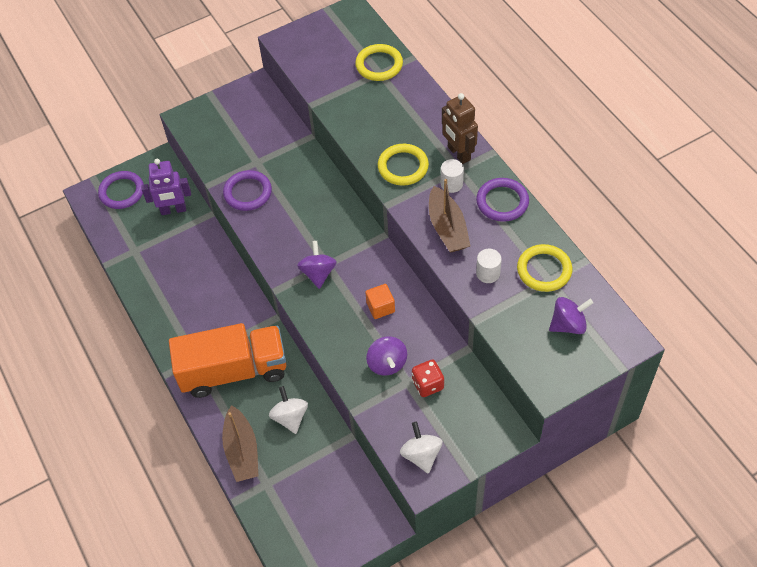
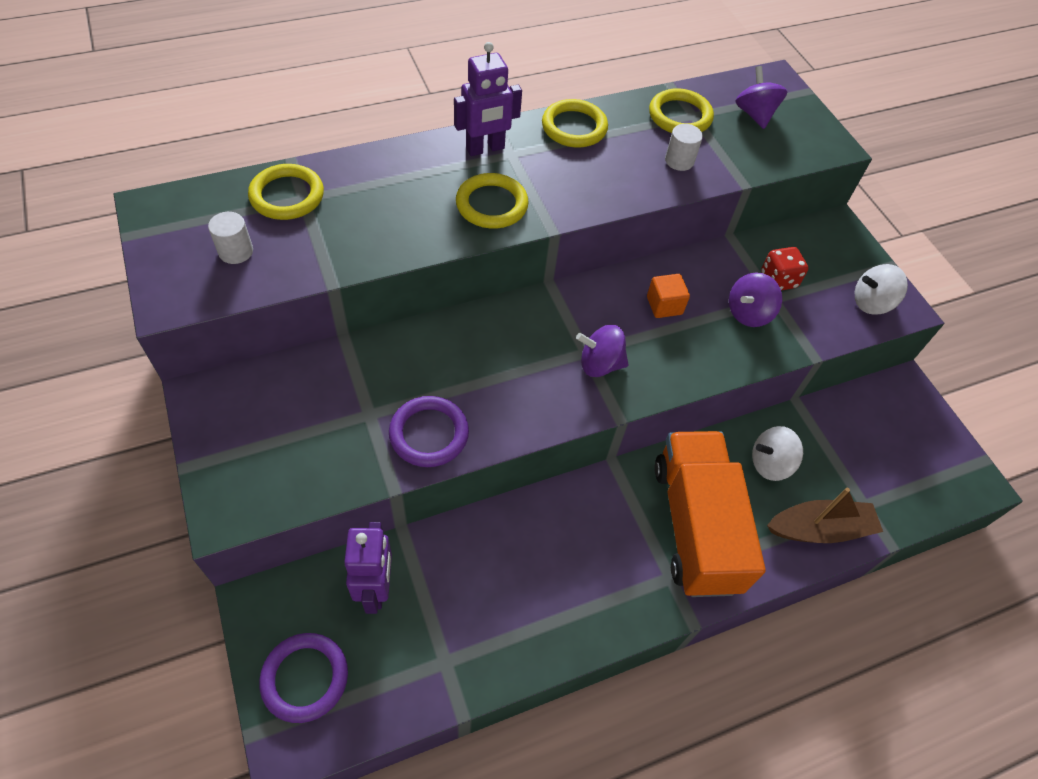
camera: 90 degrees left, 0 degrees up
(387, 363) = (748, 313): purple spinning top -> purple spinning top turned 150 degrees clockwise
(447, 228) = (604, 182): brown boat -> none
(451, 184) = (534, 164): white cylinder -> white cylinder (236, 251)
(458, 153) = (485, 149): brown robot -> purple robot
(502, 202) = (574, 127): purple ring -> yellow ring

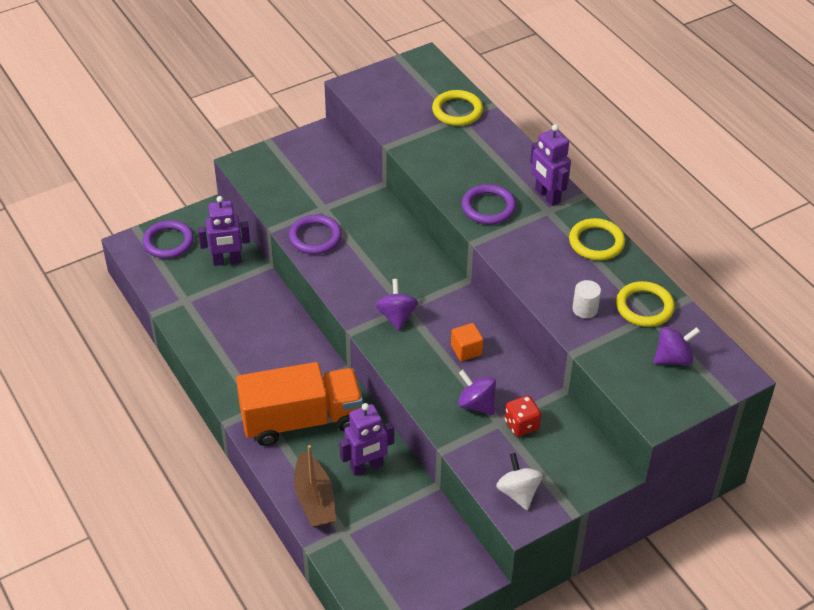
camera: 85 degrees right, 10 degrees down
(236, 251) = (400, 101): white cylinder -> none
(492, 204) = (488, 207): yellow ring -> purple ring
(770, 463) = (366, 467): white spinning top -> purple robot

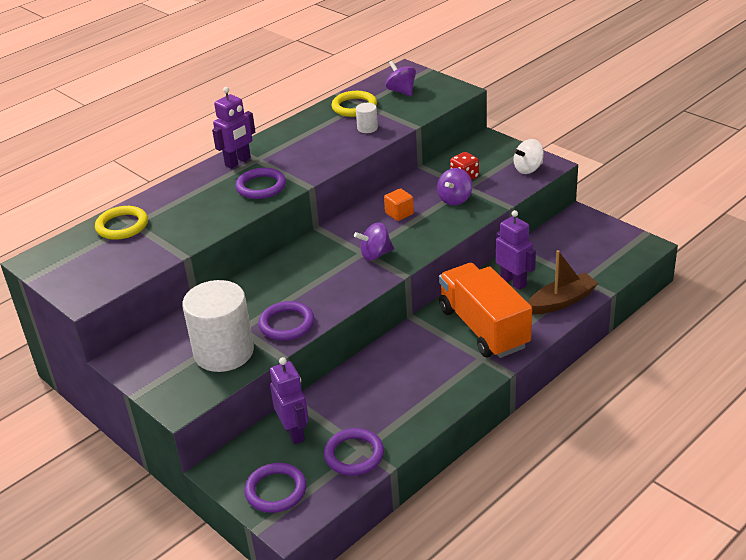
camera: 100 degrees left, 10 degrees down
(181, 293) = (354, 455): none -> purple ring
(296, 194) = (224, 352): none -> white cylinder
(596, 242) = (289, 133): yellow ring -> none

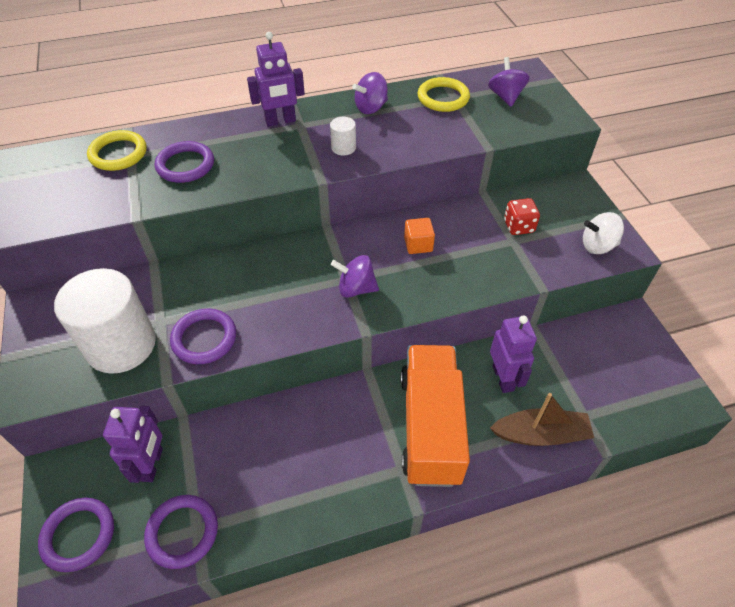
camera: 25 degrees right, 15 degrees up
(261, 186) = (276, 161): purple ring -> purple ring (185, 165)
(367, 128) = (436, 130): white cylinder -> white cylinder (343, 148)
(455, 199) = (489, 252): purple spinning top -> purple spinning top (371, 108)

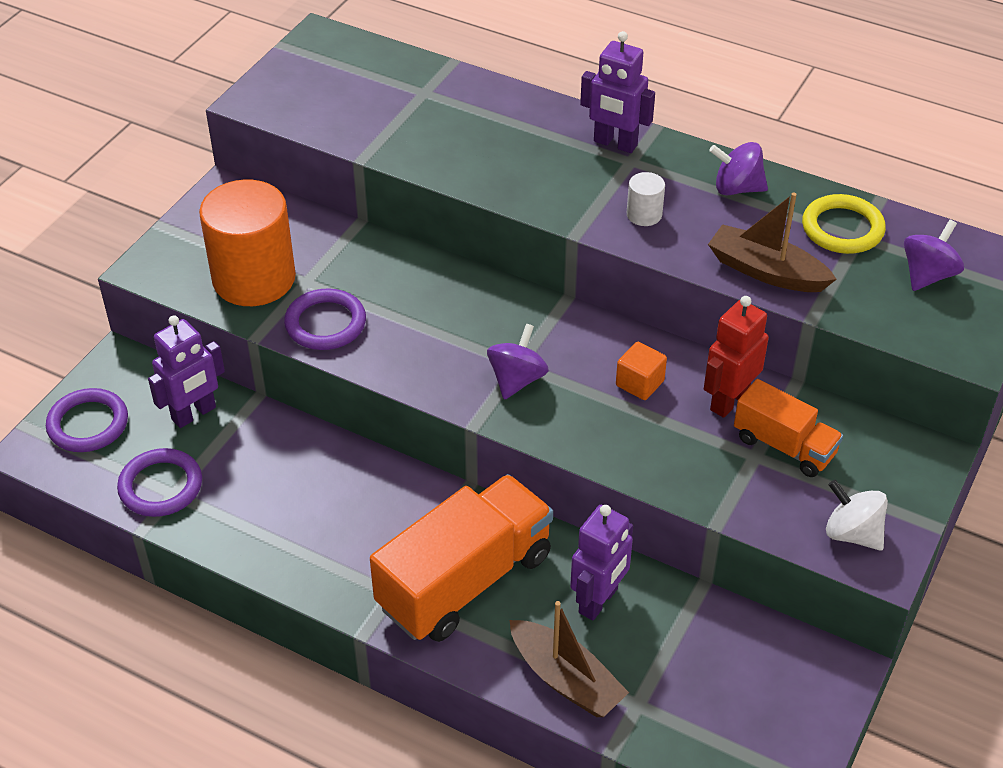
camera: 45 degrees right, 5 degrees down
(118, 154) = (415, 83): yellow ring -> none
(121, 345) = (254, 278): white cylinder -> orange cylinder
(185, 165) = (463, 134): purple ring -> none
(356, 288) = (517, 380): purple spinning top -> purple spinning top turned 60 degrees clockwise
(438, 138) = (766, 271): none -> brown boat
(468, 223) = (729, 401): none -> red robot
(518, 227) = (784, 446): red dice -> orange truck

